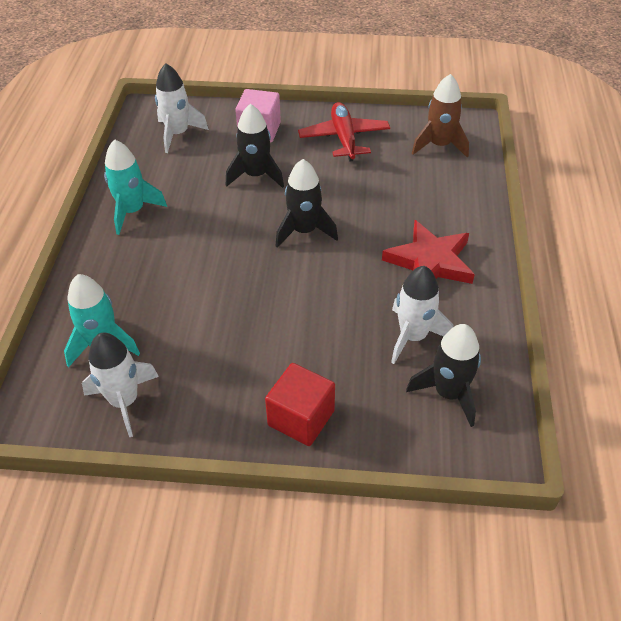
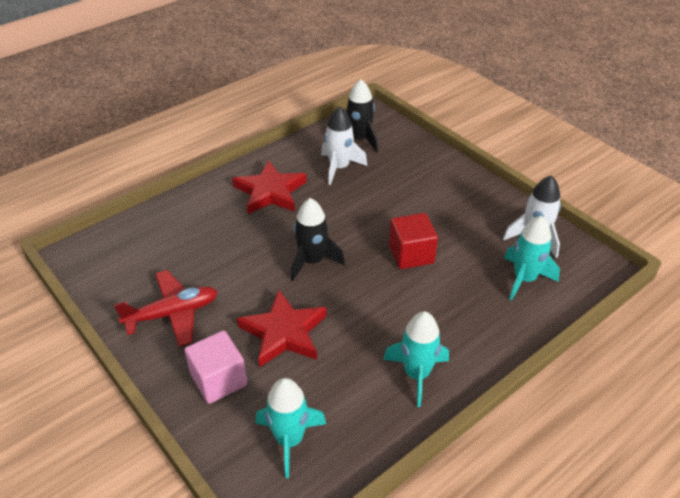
camera: 135 degrees left, 5 degrees down
(178, 134) = (289, 440): white rocket -> turquoise rocket
(256, 175) = (284, 332): black rocket -> red star
(301, 418) = (443, 173): red cube -> red cube (411, 254)
(344, 138) = (172, 314): red plane -> red plane turned 150 degrees counterclockwise
(439, 145) = (127, 253): brown rocket -> none

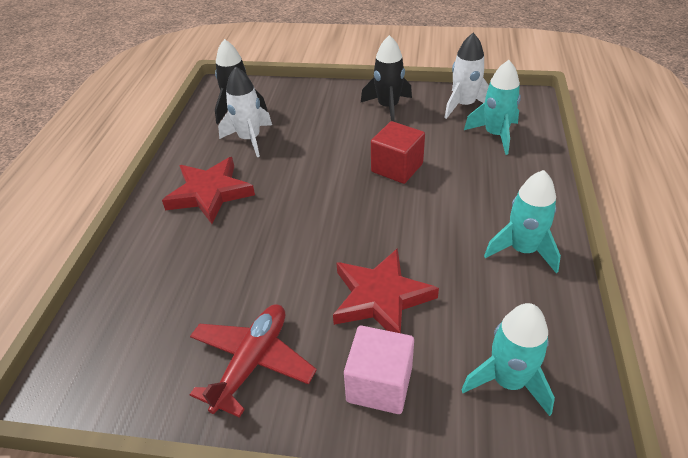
camera: 40 degrees left, 0 degrees up
(312, 261) = (326, 224): black rocket -> black rocket (388, 107)

